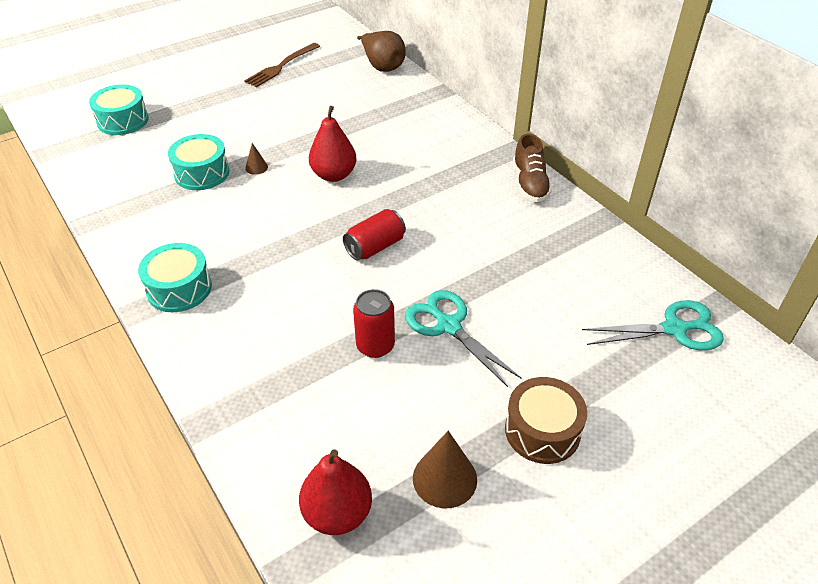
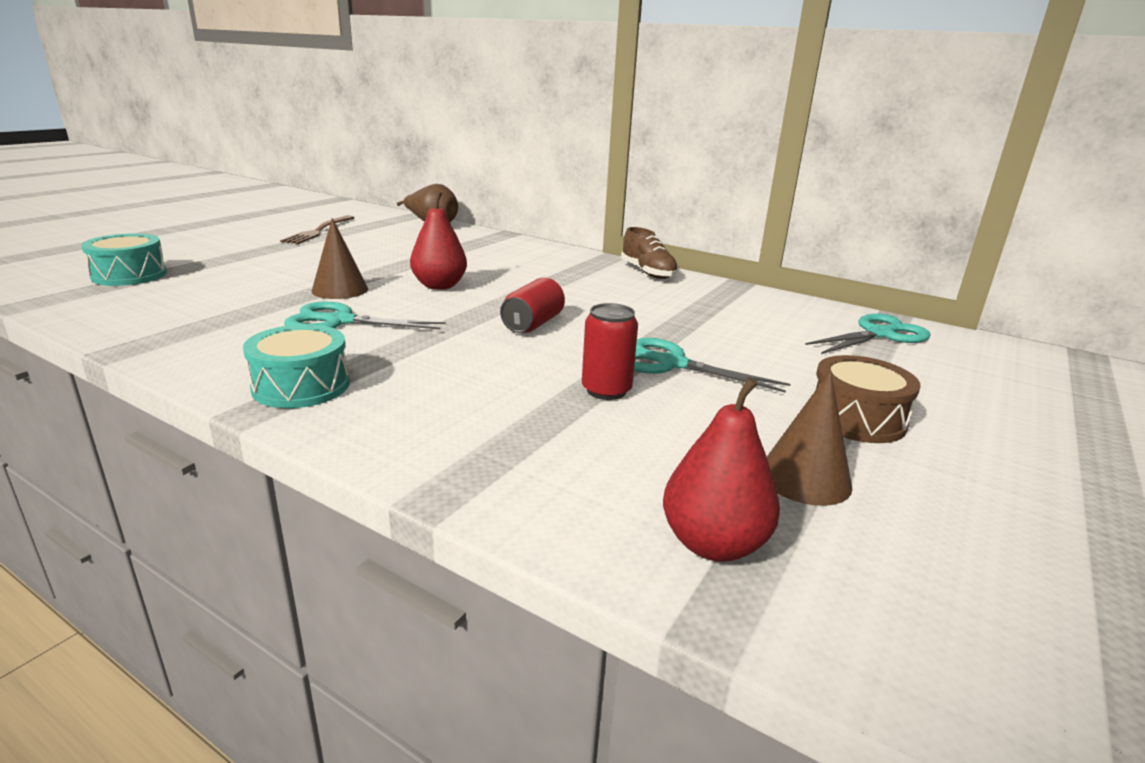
camera: 25 degrees left, 20 degrees down
(202, 173) = (269, 299): turquoise drum -> none
(237, 213) = (340, 321): none -> turquoise scissors
(256, 167) = (340, 290): brown cone -> brown cone, size x1.94

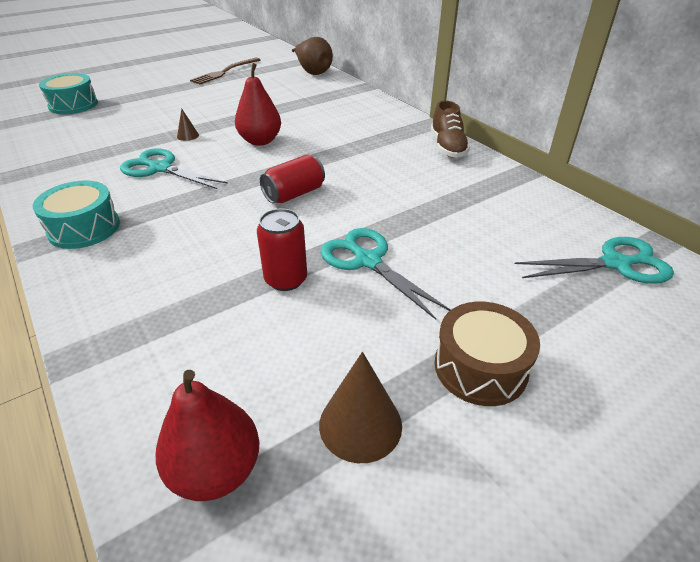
camera: 25 degrees right, 15 degrees up
(340, 290) = (187, 136): brown cone -> brown cone, size x0.52

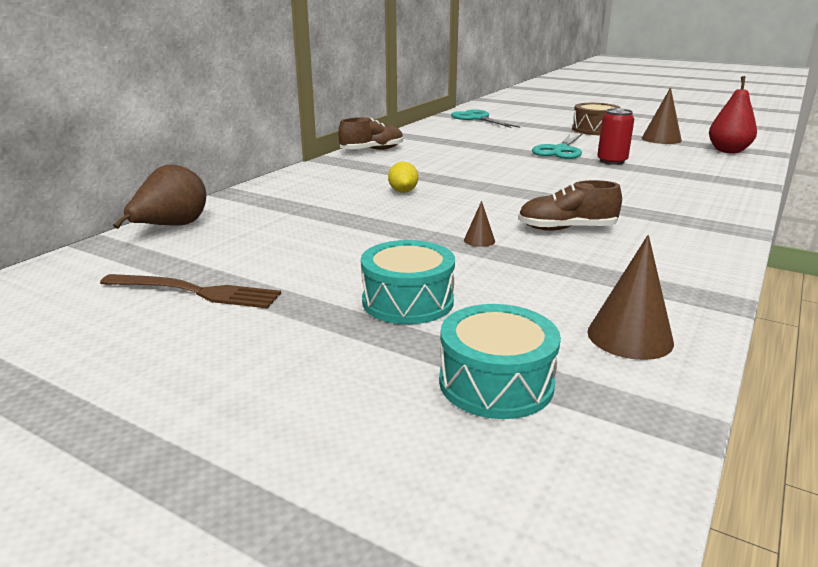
camera: 115 degrees left, 15 degrees down
(44, 137) = (630, 337): none -> brown cone
(84, 228) = (697, 223): turquoise drum -> turquoise drum (408, 301)
(160, 168) = (566, 229): turquoise scissors -> brown shoe
(260, 141) = (444, 205): red pear -> none
(294, 194) = (520, 176): red can -> none
(307, 134) = (403, 191): none -> yellow lemon

